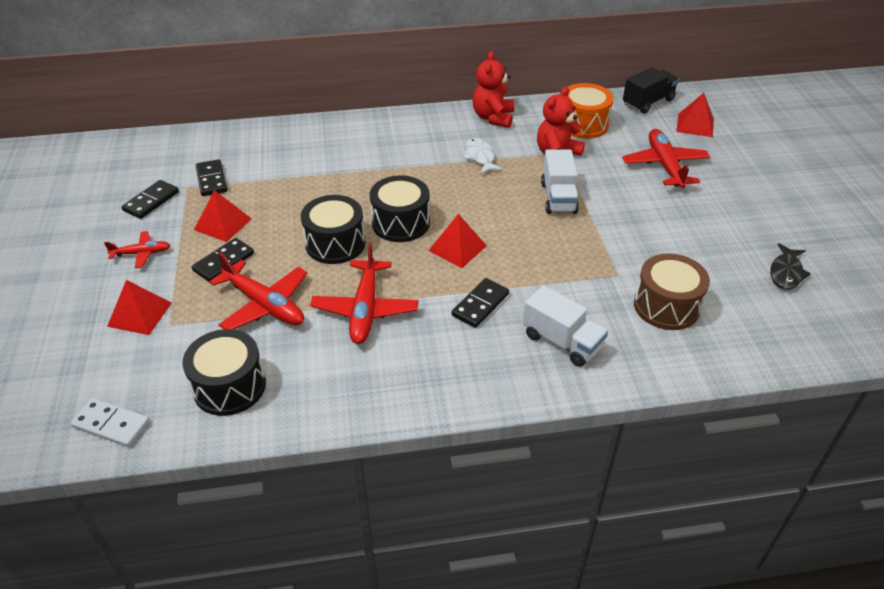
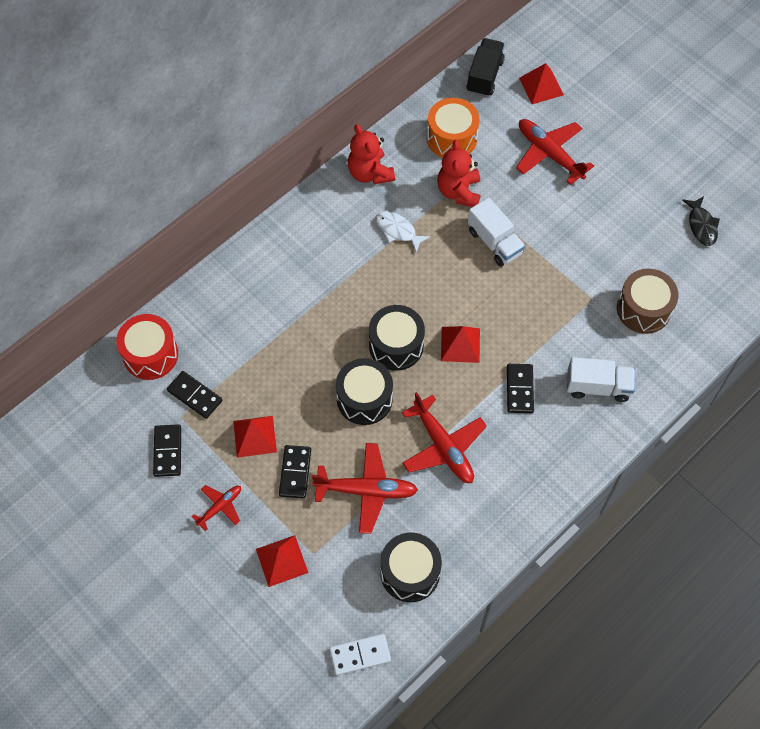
camera: 35 degrees left, 20 degrees up
(212, 144) = (150, 354): none -> red drum

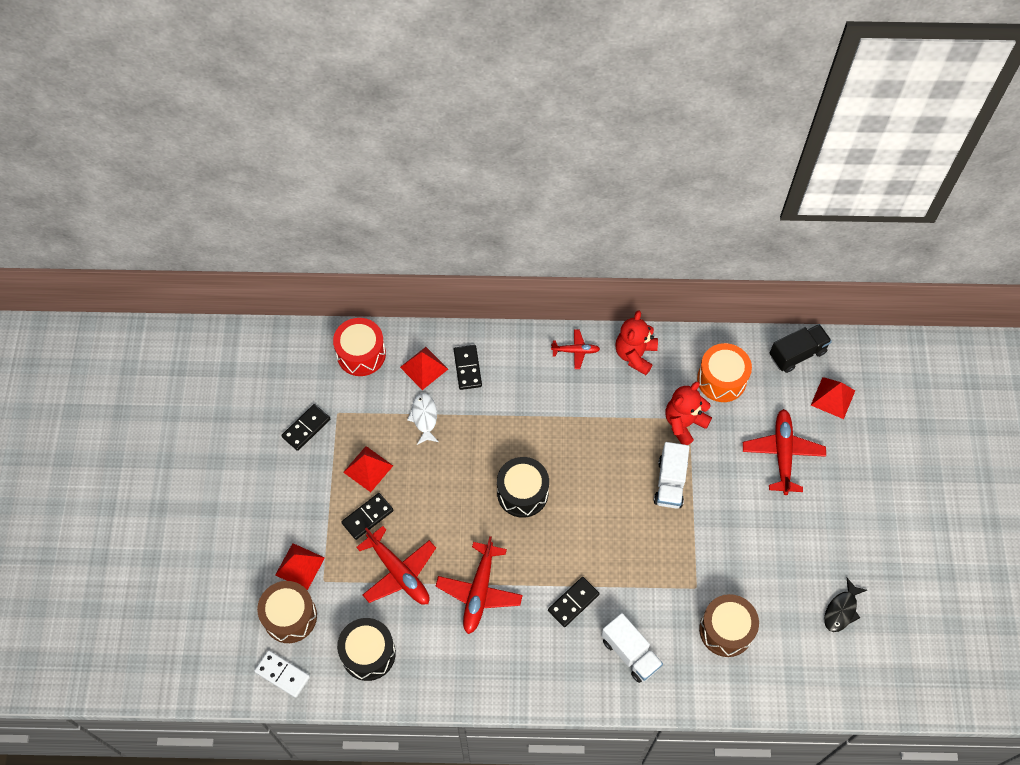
camera: 45 degrees right, 0 degrees up
(195, 395) = (360, 407): black domino -> black domino (467, 368)
(220, 507) = (299, 495): red plane -> red plane (575, 351)
(317, 606) = (290, 616): none -> brown drum
(364, 399) = (463, 510): black drum -> none
(398, 231) = (610, 413): white fish -> white fish (424, 417)
(460, 344) = (566, 533): red pyramid -> red pyramid (424, 368)

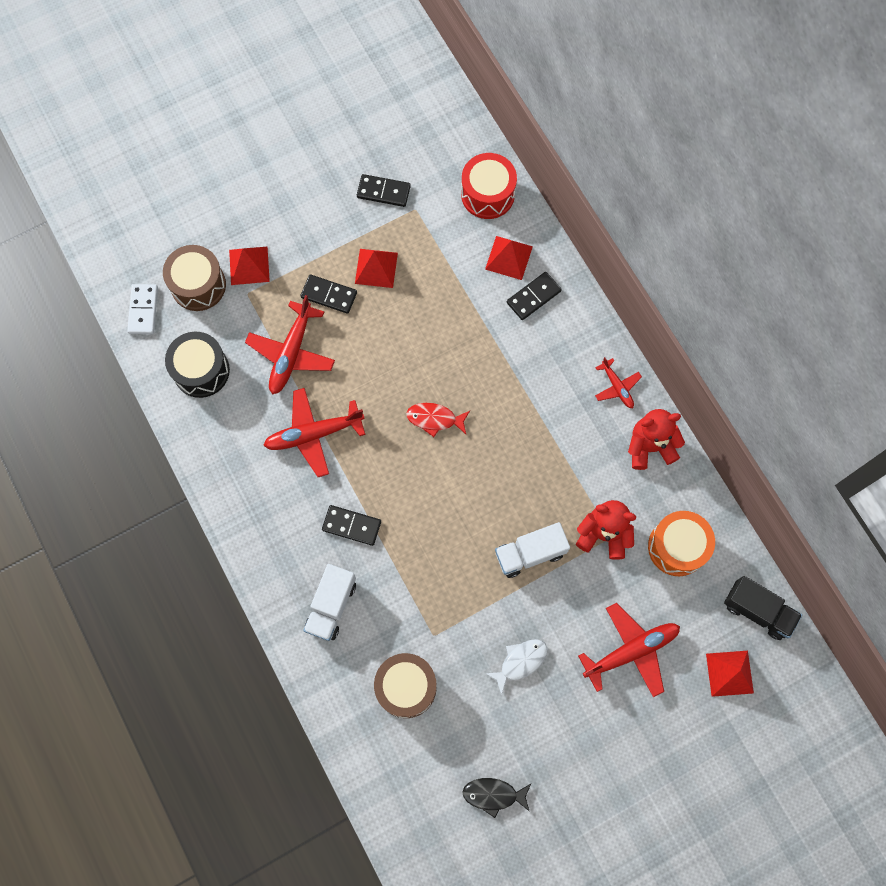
camera: 60 degrees right, 10 degrees up
(424, 417) = (457, 287): white fish -> white fish (520, 662)
(522, 493) = (435, 419): black drum -> red fish

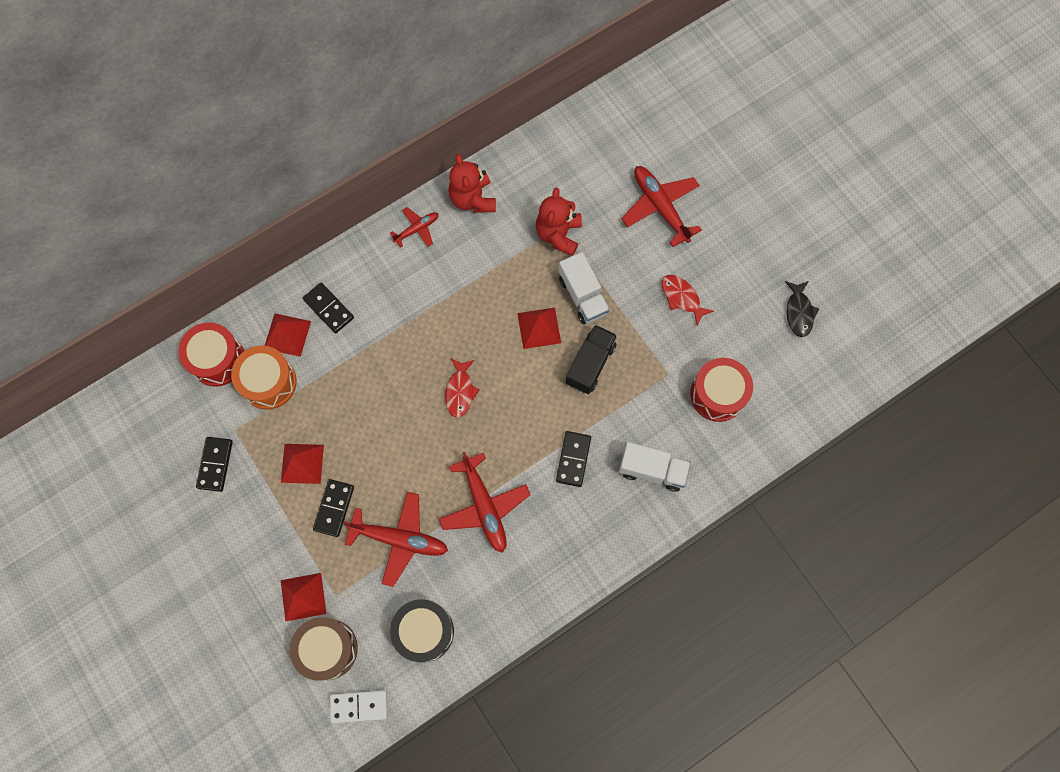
camera: 95 degrees left, 0 degrees up
(406, 687) = (717, 394): brown drum -> red drum
(520, 662) = (682, 298): white fish -> red fish
(677, 547) = (564, 173): orange drum -> orange drum (268, 382)
(729, 673) = (668, 129): red pyramid -> red pyramid (539, 328)
(757, 611) = (613, 109): black truck -> black truck (590, 364)

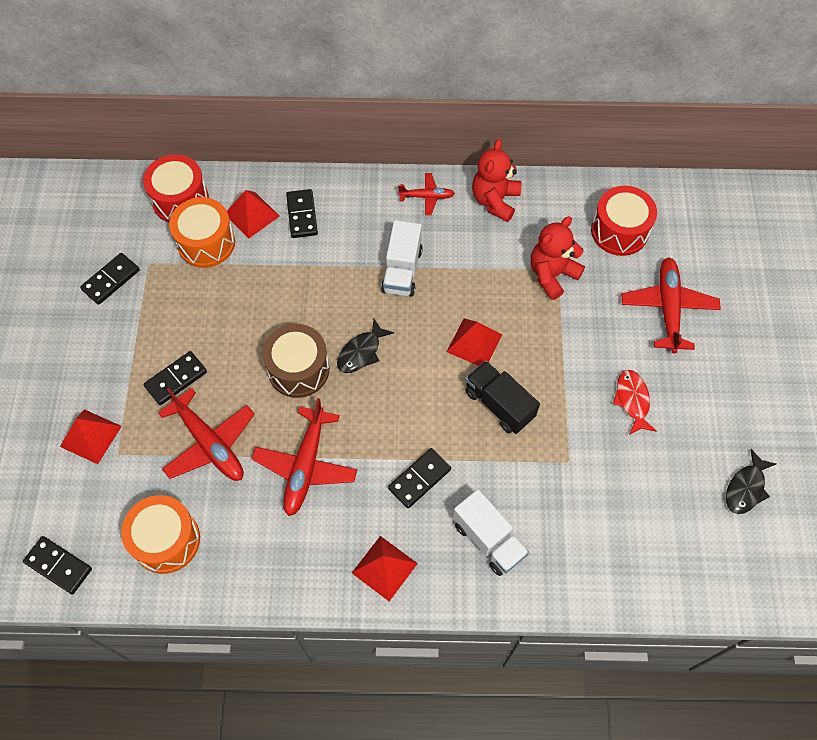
camera: 35 degrees right, 10 degrees down
(302, 463) = (180, 325): red pyramid -> red pyramid (384, 568)
(328, 649) = (74, 496): brown drum -> brown drum (298, 369)
(359, 706) = (58, 566): white domino -> black domino
(424, 631) = (166, 540): black drum -> orange drum
(460, 391) = (361, 352): red fish -> black fish
(583, 296) = (536, 340): white truck -> white truck (402, 270)
(590, 364) = (499, 404): black truck -> black truck turned 105 degrees counterclockwise
(717, 394) = (605, 512): red drum -> red drum (619, 231)

